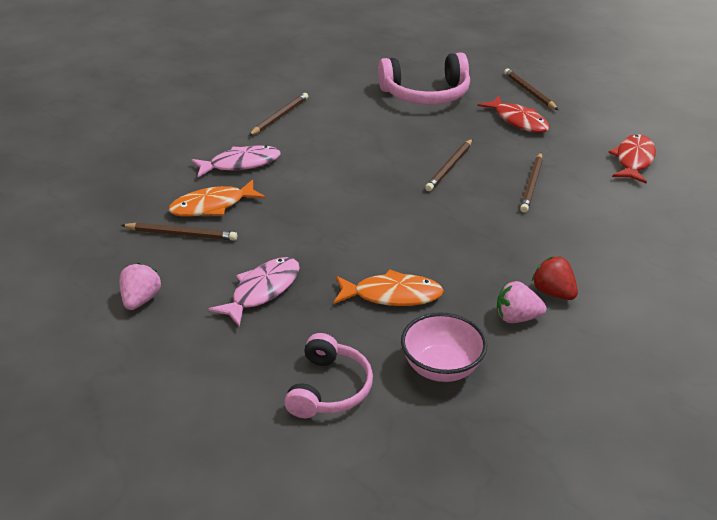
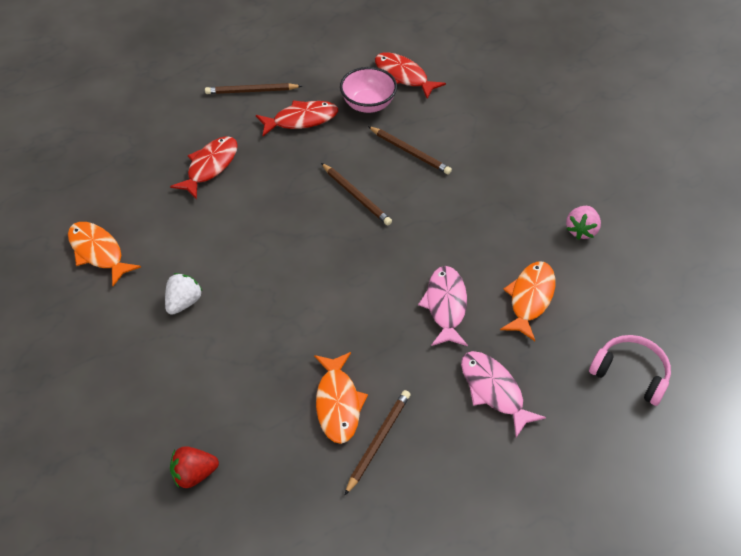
camera: 70 degrees left, 15 degrees up
(141, 300) = (475, 494): pink strawberry -> none
(241, 164) = (267, 361): pink fish -> pink fish (445, 305)
(280, 117) = (184, 302): brown pencil -> white strawberry
(307, 74) = (98, 252): none -> orange fish
(426, 94) = (210, 166): pink headphones -> red fish
(441, 367) = (624, 295): pink bowl -> pink bowl (368, 104)
(553, 292) = (559, 197): red strawberry -> red strawberry (194, 474)

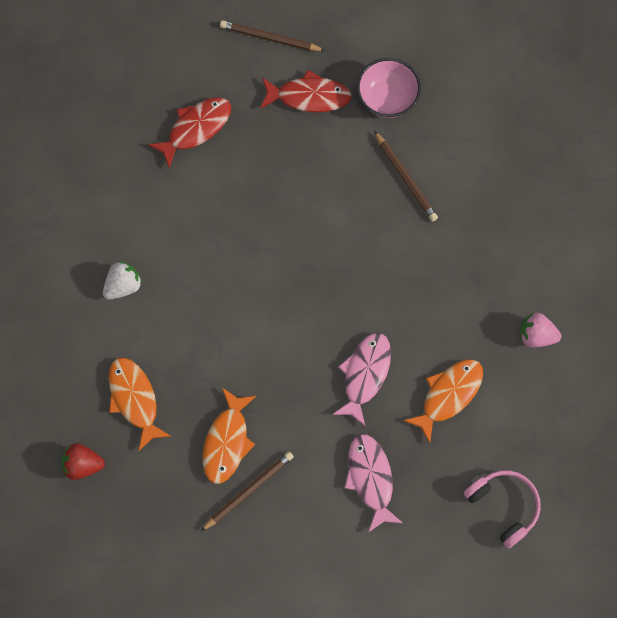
camera: 20 degrees right, 20 degrees up
(98, 252) = (59, 200): orange fish -> orange fish (134, 399)
(356, 196) = (329, 216): brown pencil -> none
(403, 76) = (441, 70): red fish -> none
(581, 230) = (536, 335): pink strawberry -> pink strawberry turned 60 degrees clockwise

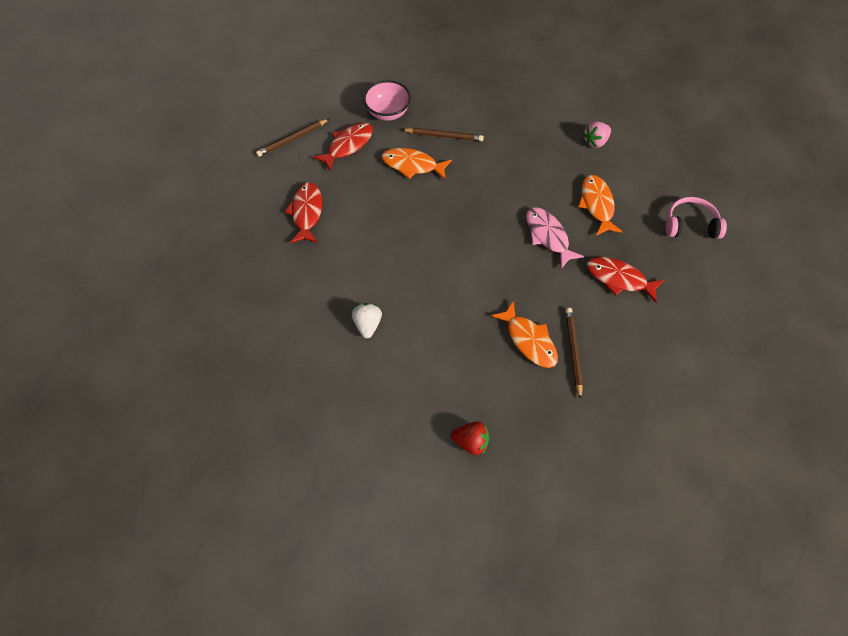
camera: 50 degrees left, 10 degrees down
(82, 465) = (471, 441): red strawberry -> red strawberry turned 120 degrees counterclockwise
(134, 399) = (452, 374): orange fish -> orange fish (412, 165)
(370, 479) = (619, 279): pink fish -> red fish

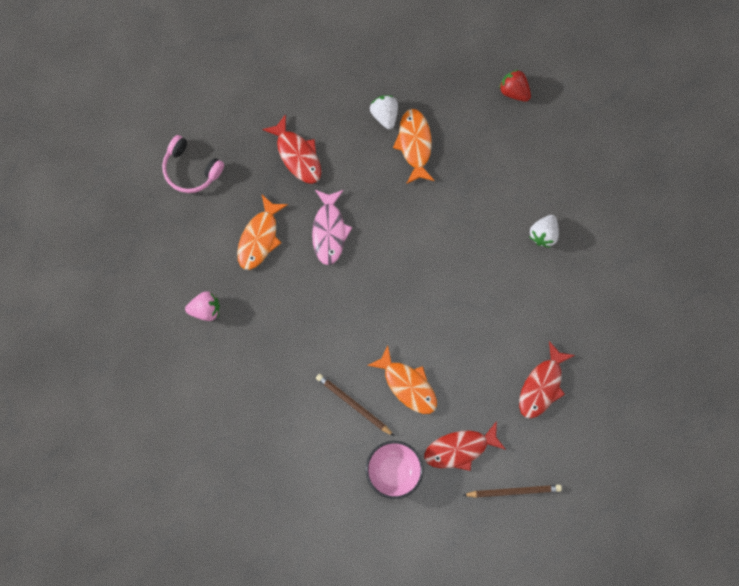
camera: 150 degrees left, 15 degrees up
(573, 351) = (384, 115): brown pencil -> white strawberry

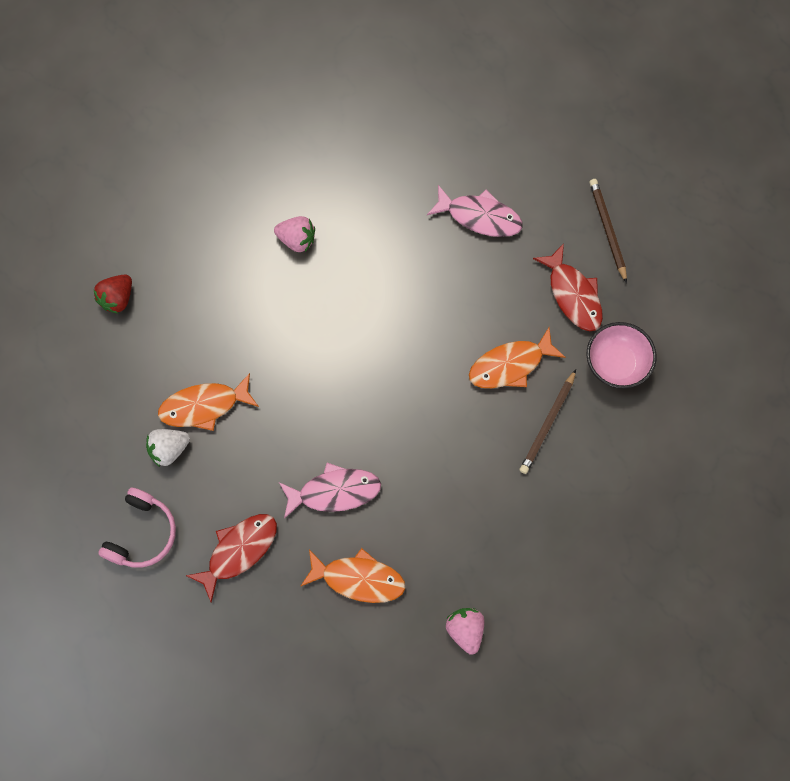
camera: 100 degrees left, 5 degrees down
(191, 169) = (279, 689): pink headphones -> pink headphones (142, 534)
(407, 385) = (510, 365): orange fish -> orange fish turned 150 degrees counterclockwise
(542, 385) = (479, 216): red fish -> pink fish
(543, 234) = (297, 240): white strawberry -> pink strawberry

